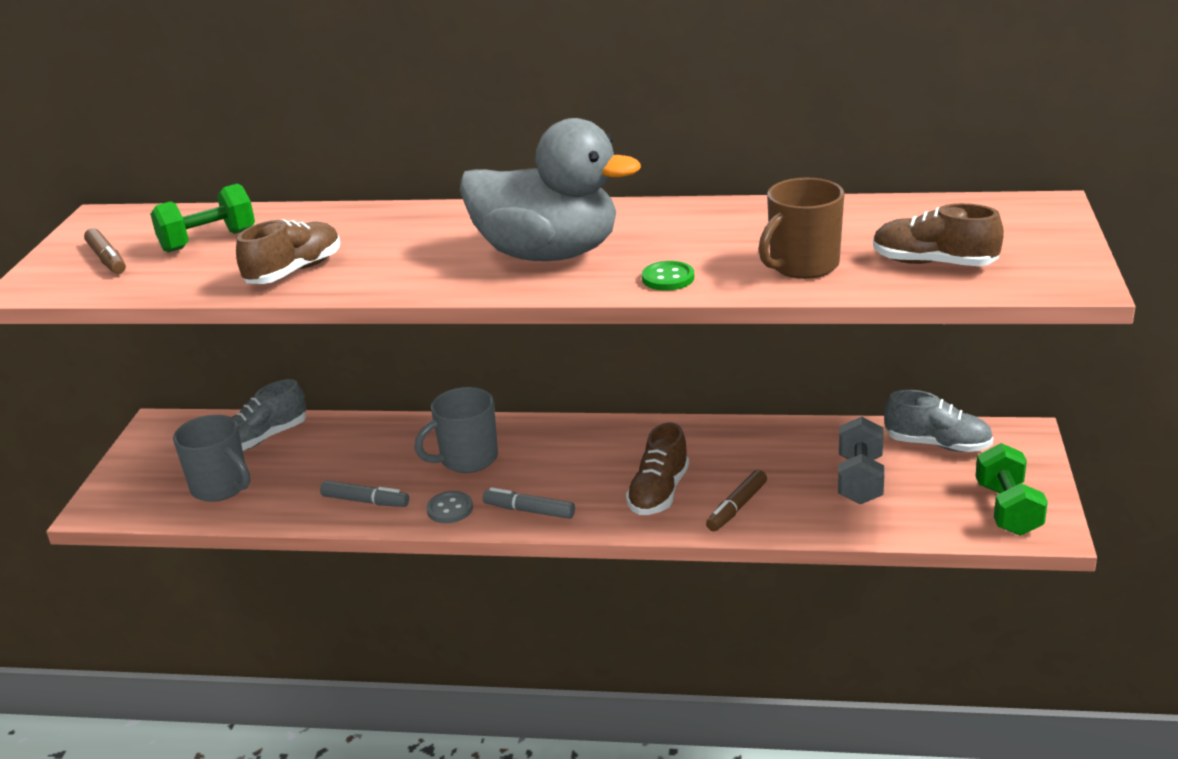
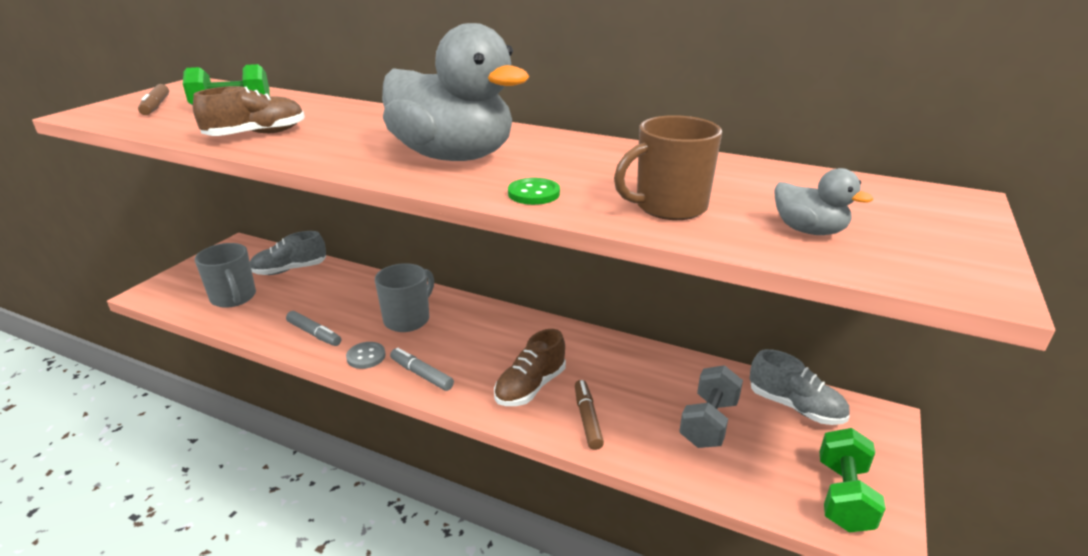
camera: 15 degrees right, 0 degrees up
(467, 459) = (408, 319): grey mug -> grey mug turned 135 degrees clockwise
(737, 507) = (587, 419): brown marker -> brown marker turned 120 degrees clockwise
(933, 263) = (809, 230): brown shoe -> grey duck

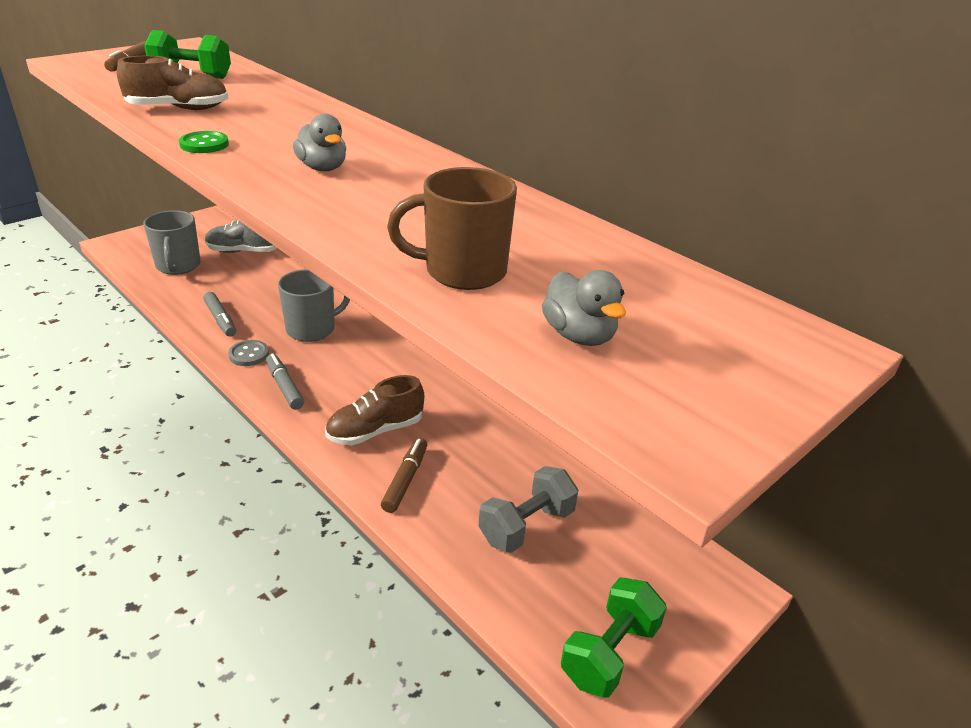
camera: 20 degrees right, 5 degrees up
(453, 156) = (322, 168): grey duck -> grey duck, size x0.42
(533, 193) = (348, 225): green button -> green button (204, 144)
(795, 407) = (638, 542): grey shoe -> none

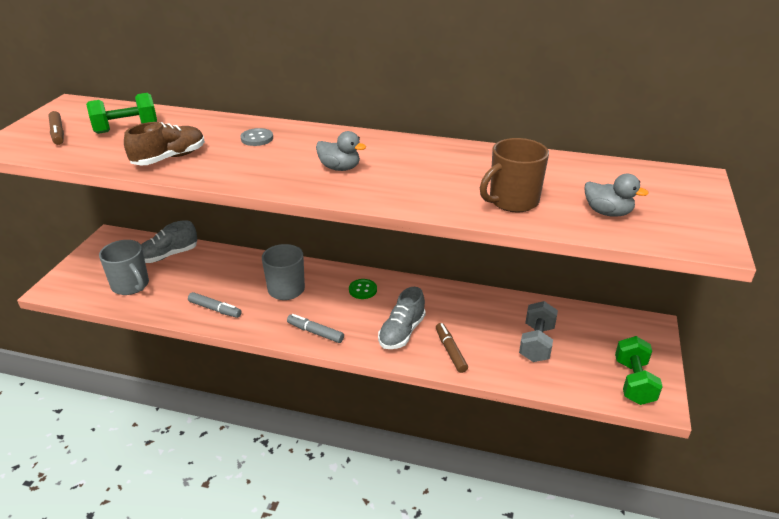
camera: 30 degrees left, 0 degrees up
(204, 144) = (238, 178): green button -> green button (363, 290)
(249, 354) = (265, 323): grey button -> grey button (257, 138)
(375, 430) = (402, 332): brown shoe -> grey shoe

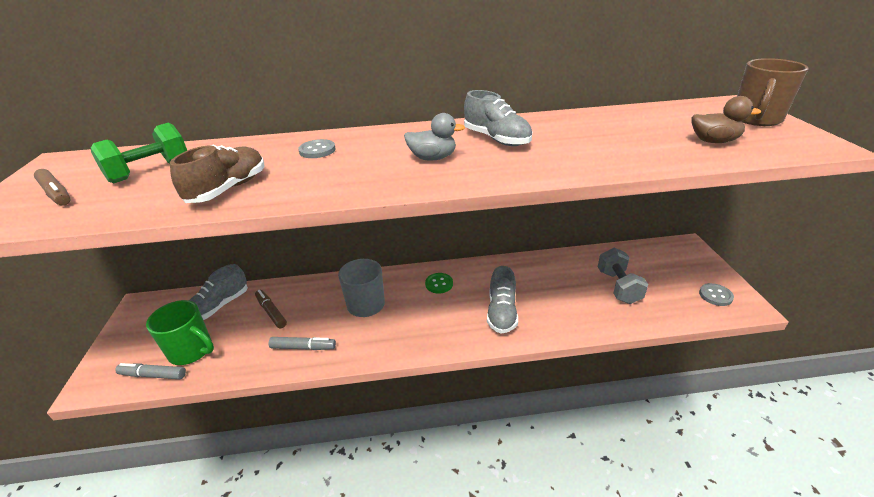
camera: 20 degrees left, 0 degrees up
(131, 285) = (191, 351): grey mug -> green mug
(315, 332) = (422, 339): grey marker -> grey marker (153, 375)
(411, 162) = (496, 139): none -> grey shoe
(450, 351) = (556, 316): brown marker -> brown marker (271, 312)
(512, 201) = (626, 150): brown mug -> brown mug (756, 119)
(607, 212) = (713, 141): grey duck -> brown duck
(633, 382) = (715, 295): green dumbbell -> grey button

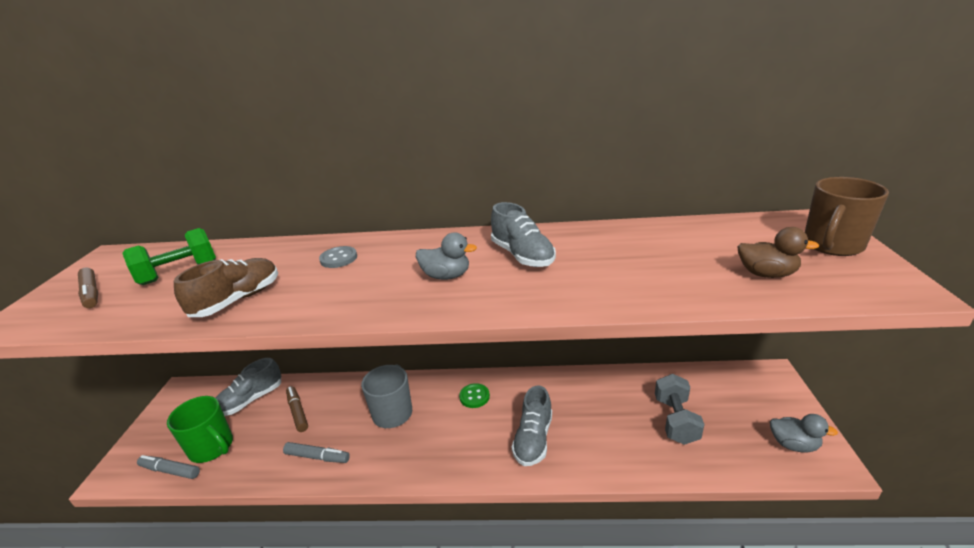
camera: 10 degrees right, 5 degrees down
(715, 295) = (793, 444): grey button -> grey duck

